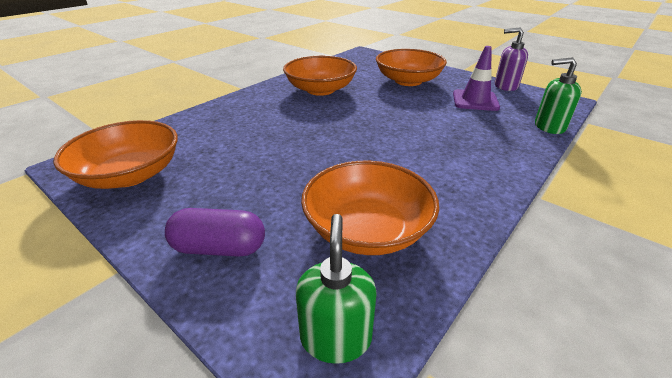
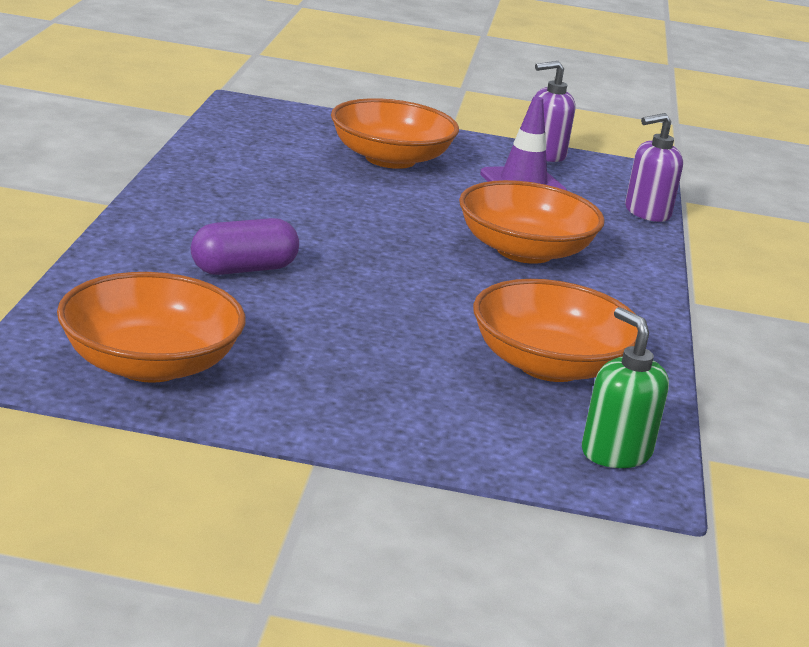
camera: 35 degrees left, 10 degrees down
(219, 248) = (408, 415): purple capsule -> purple capsule (243, 269)
(320, 90) = (262, 190): orange bowl -> orange bowl (524, 251)
(549, 127) = (646, 212): green soap dispenser -> purple soap dispenser

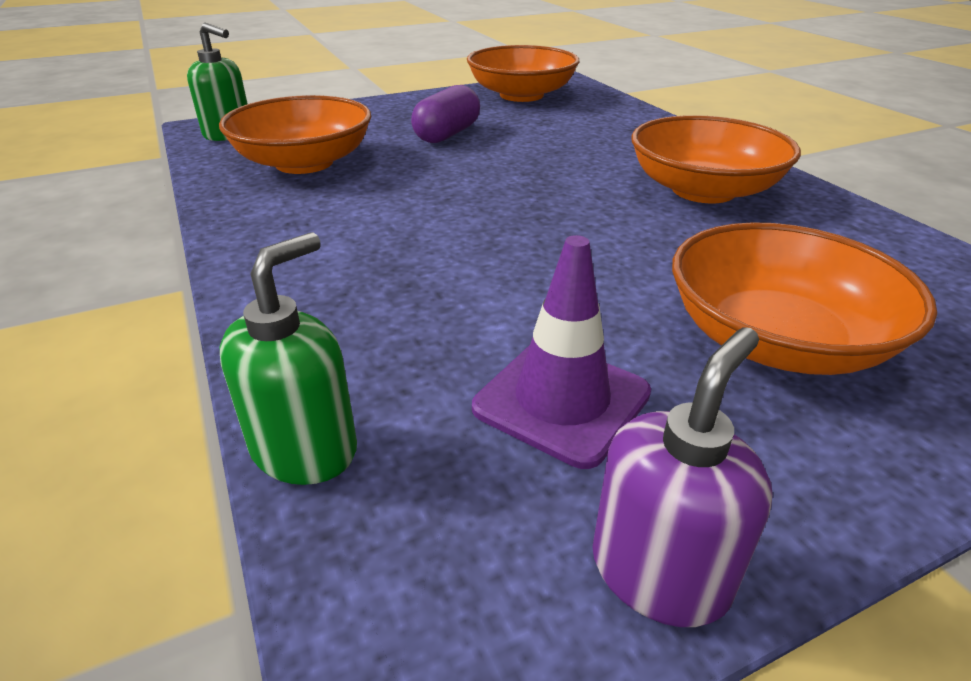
camera: 150 degrees right, 10 degrees up
(243, 269) = (586, 146): purple capsule -> purple capsule (447, 134)
(524, 251) = (420, 257): orange bowl -> orange bowl (703, 190)
(646, 212) = (305, 449): purple soap dispenser -> green soap dispenser

